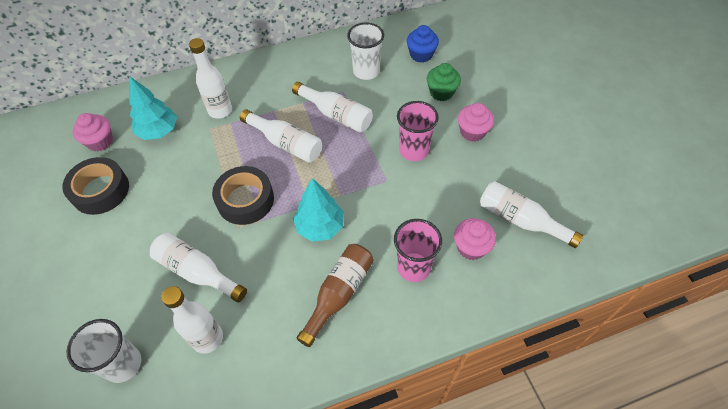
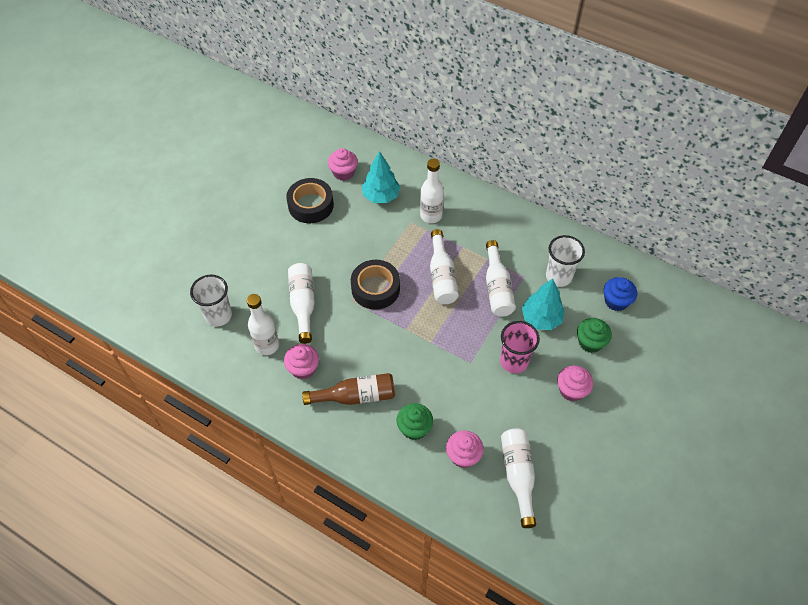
camera: 50 degrees right, 0 degrees up
(266, 321) = (303, 368): none -> pink cupcake
(320, 226) = (395, 348): turquoise tree -> turquoise tree (541, 318)
(413, 267) = (414, 428): pink cup -> green cupcake

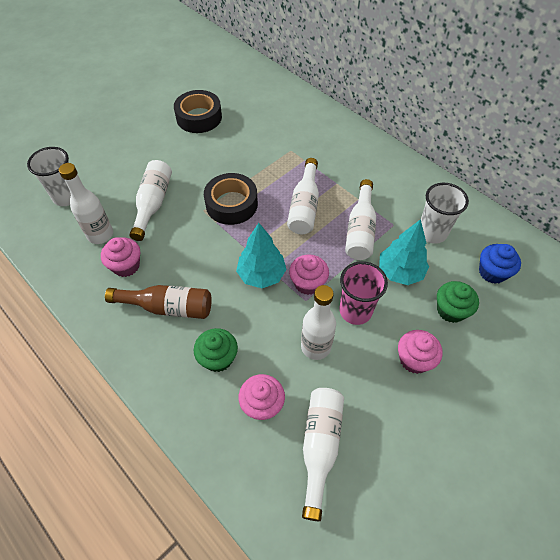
camera: 15 degrees right, 0 degrees up
(343, 173) = (241, 96): pink cupcake -> pink cupcake (308, 283)
(381, 196) = (269, 122): turquoise tree -> turquoise tree (261, 275)
(431, 215) = (313, 148): white bottle -> white bottle (315, 347)

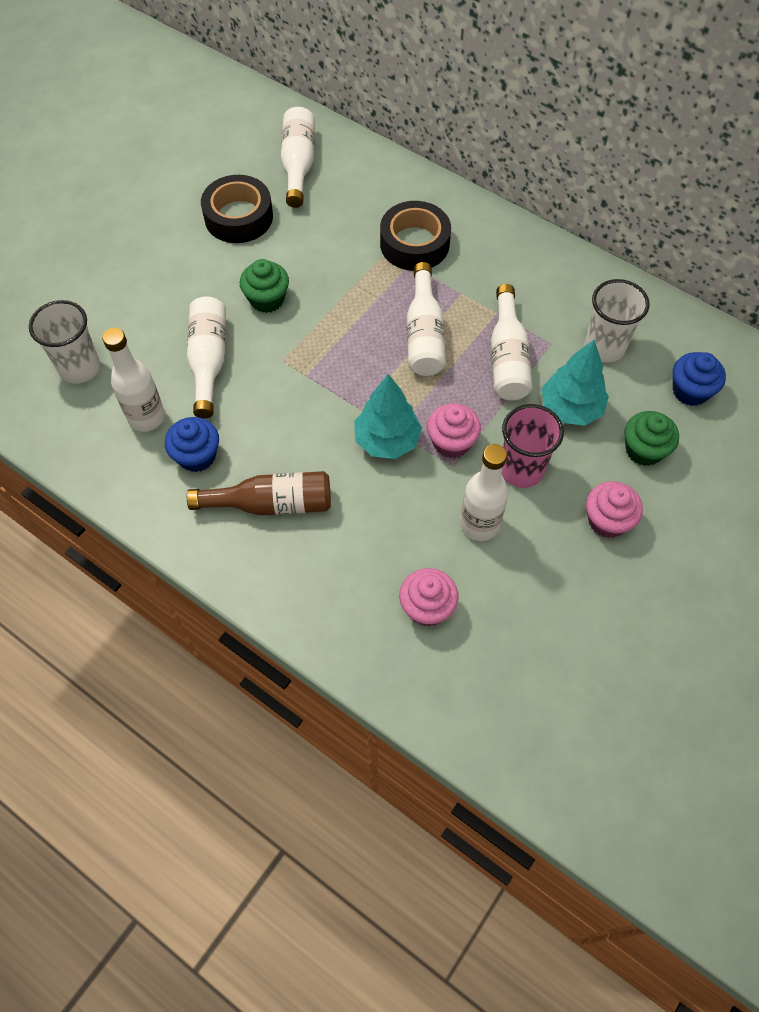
camera: 10 degrees left, 5 degrees up
(126, 266) = (197, 456): pink cupcake -> blue cupcake
(218, 358) = (356, 559): green cupcake -> green cupcake (267, 299)
(231, 204) = (321, 345): black tape -> black tape (414, 244)
(320, 447) = (509, 645): white bottle -> white bottle (298, 165)

